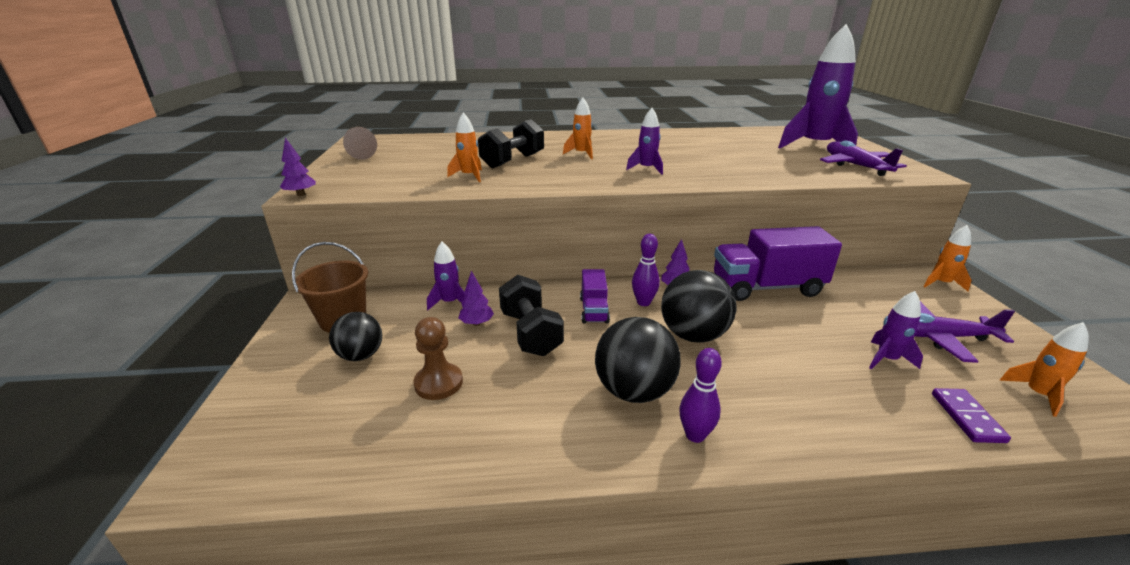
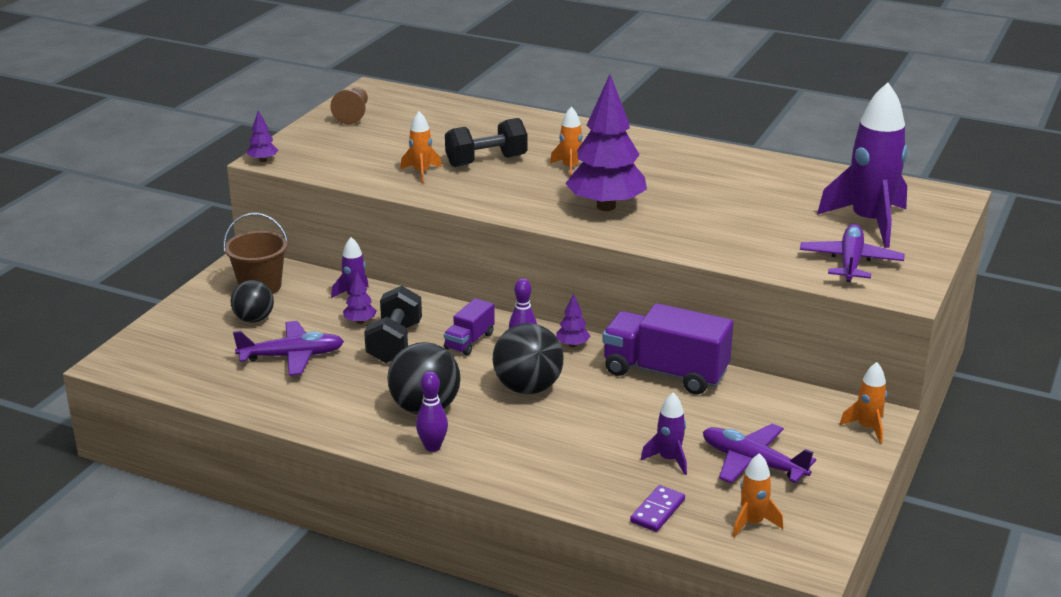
camera: 30 degrees right, 0 degrees up
(438, 383) = (292, 356): brown pawn -> purple plane
(646, 169) = (605, 206): purple rocket -> purple tree

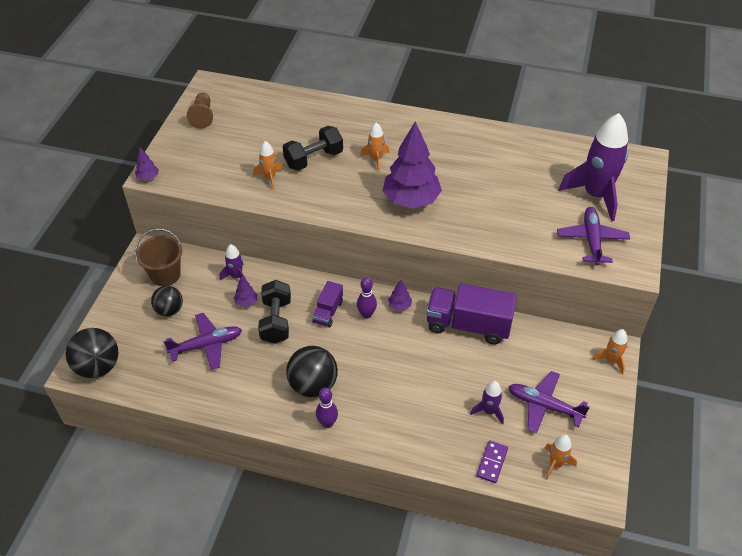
camera: 10 degrees left, 20 degrees up
(528, 388) = (379, 354): black ball -> black ball (98, 367)

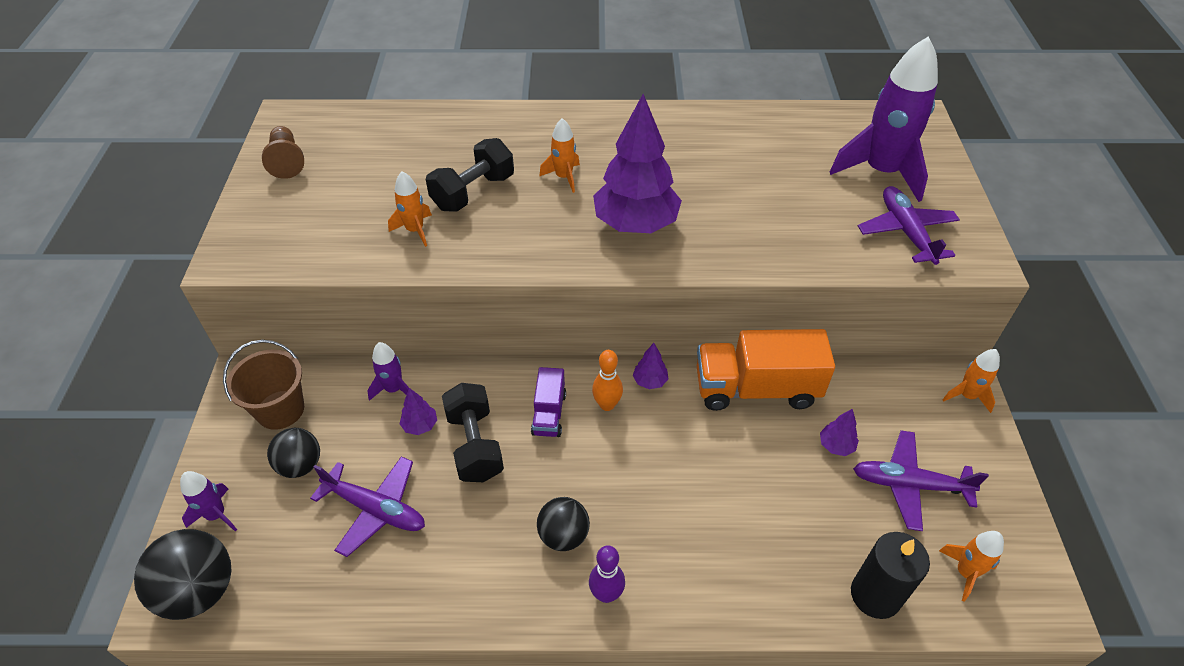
camera: 15 degrees left, 0 degrees up
(148, 177) = (221, 264): purple tree -> purple tree (836, 445)
(207, 345) = (376, 509): purple plane -> purple plane turned 60 degrees clockwise
(313, 385) = (563, 535): black ball -> black ball, size x0.65
(366, 314) = (607, 405): purple bowling pin -> orange bowling pin
(468, 325) = (756, 388): purple truck -> orange truck
(489, 411) = (837, 512): purple rocket -> purple rocket (216, 515)
(492, 462) = (875, 595): purple domino -> black candle

